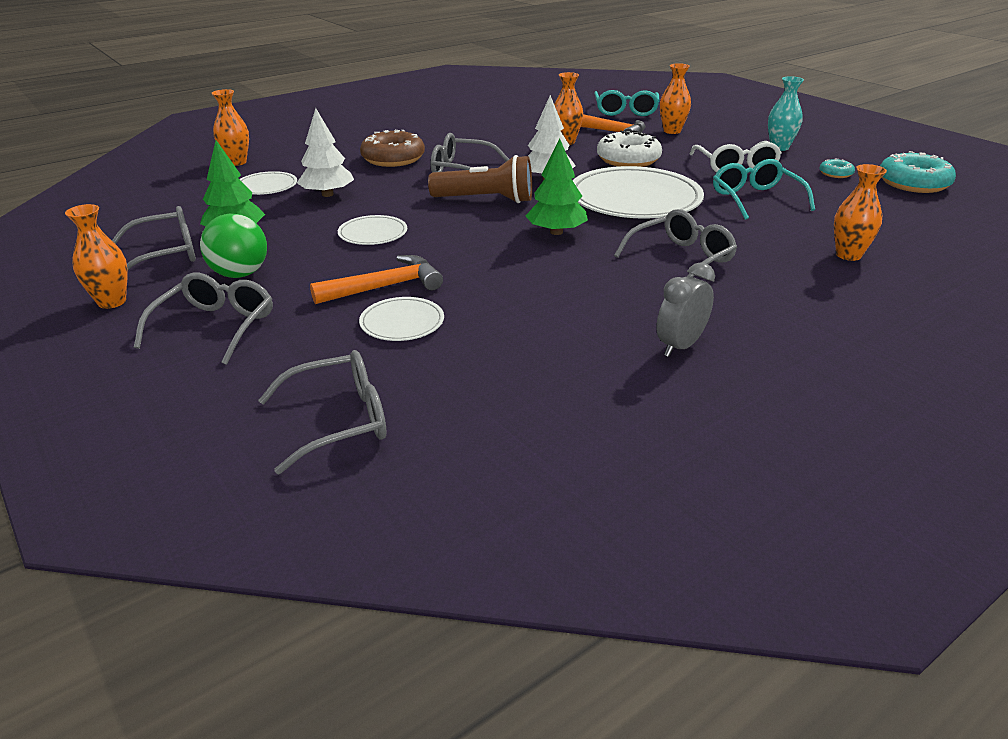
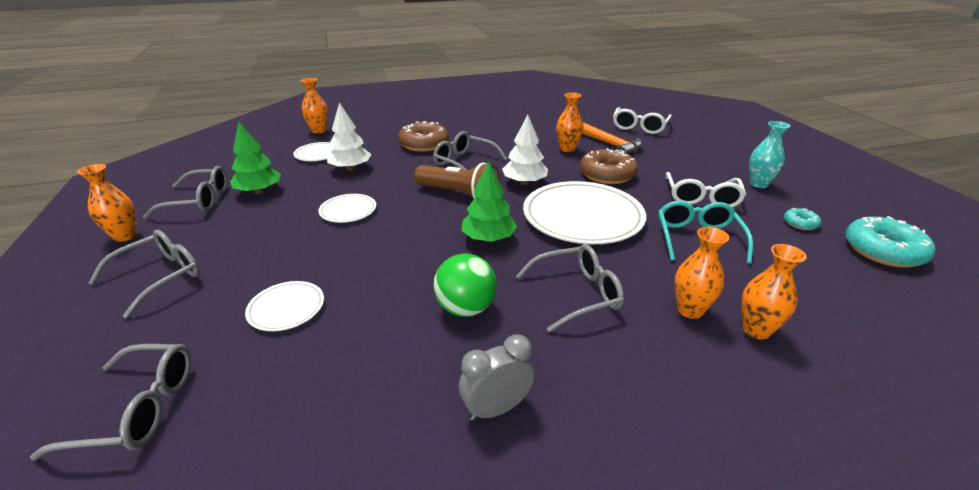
camera: 20 degrees right, 0 degrees up
(240, 274) = (225, 229): green ball -> green ball (466, 308)
(385, 287) = (309, 266): orange hammer -> none
(625, 111) = (639, 127): turquoise glasses -> white glasses
(628, 159) = (607, 174): white donut -> brown donut
(672, 131) = (666, 152): orange vase -> orange vase (690, 310)

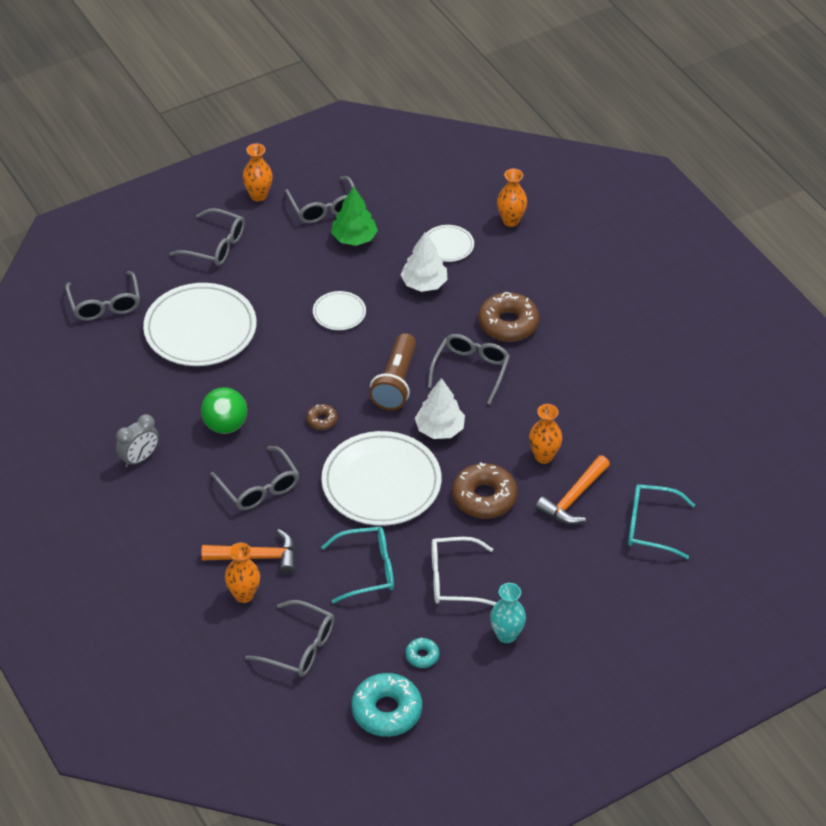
camera: 75 degrees right, 15 degrees up
(286, 308) = (200, 329): white plate -> white plate, size x2.10
(488, 238) = (322, 420): green tree -> brown donut
(496, 408) = (139, 458): grey clock -> grey clock turned 90 degrees clockwise
(639, 127) = (651, 526): white glasses -> turquoise glasses
(690, 310) = (257, 557): orange vase -> orange hammer
(824, 296) = (299, 647): none -> grey glasses

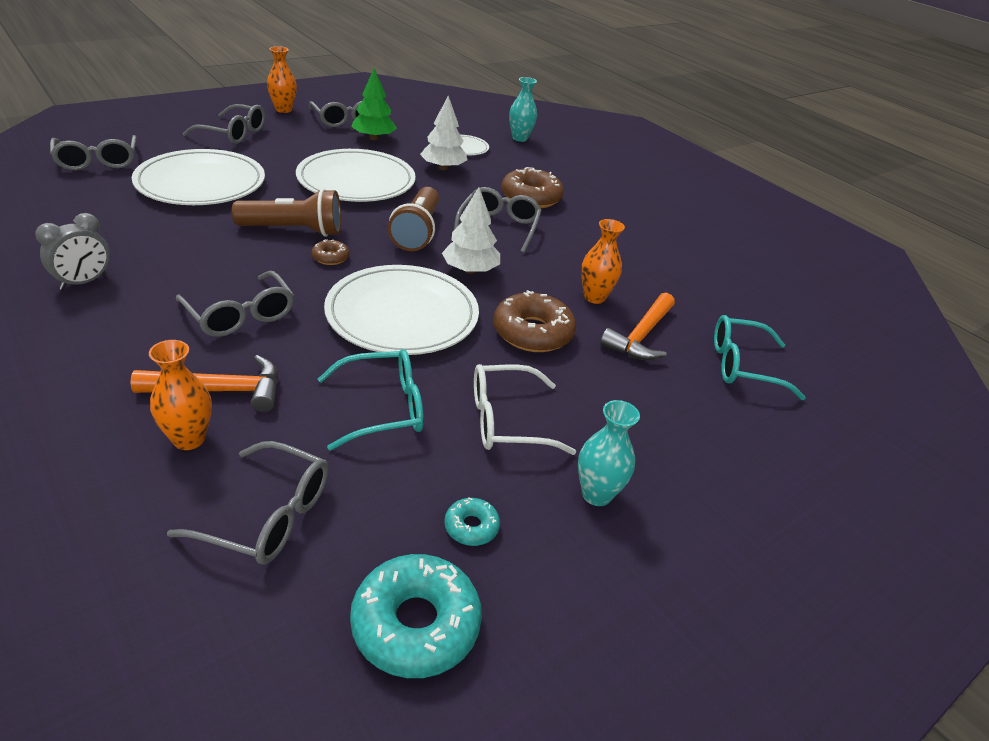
camera: 10 degrees left, 10 degrees down
(225, 425) = (209, 257): green ball -> none
(288, 388) = (294, 230): none -> brown flashlight
(339, 313) = (356, 181): white plate -> white plate, size x2.10
(510, 220) = (519, 138): orange vase -> turquoise vase

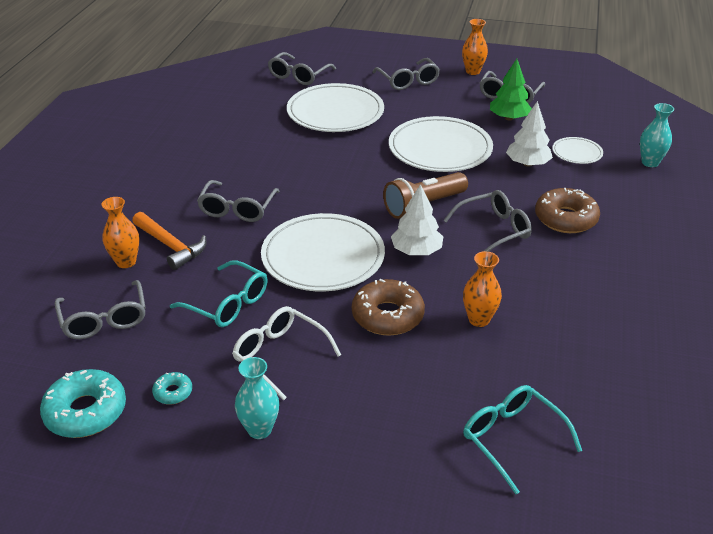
camera: 55 degrees right, 0 degrees up
(84, 282) = (194, 152): grey clock -> none
(294, 230) = (343, 168): brown flashlight -> none
(330, 257) = (338, 197): brown donut -> none
(640, 336) = (464, 366): orange hammer -> none

